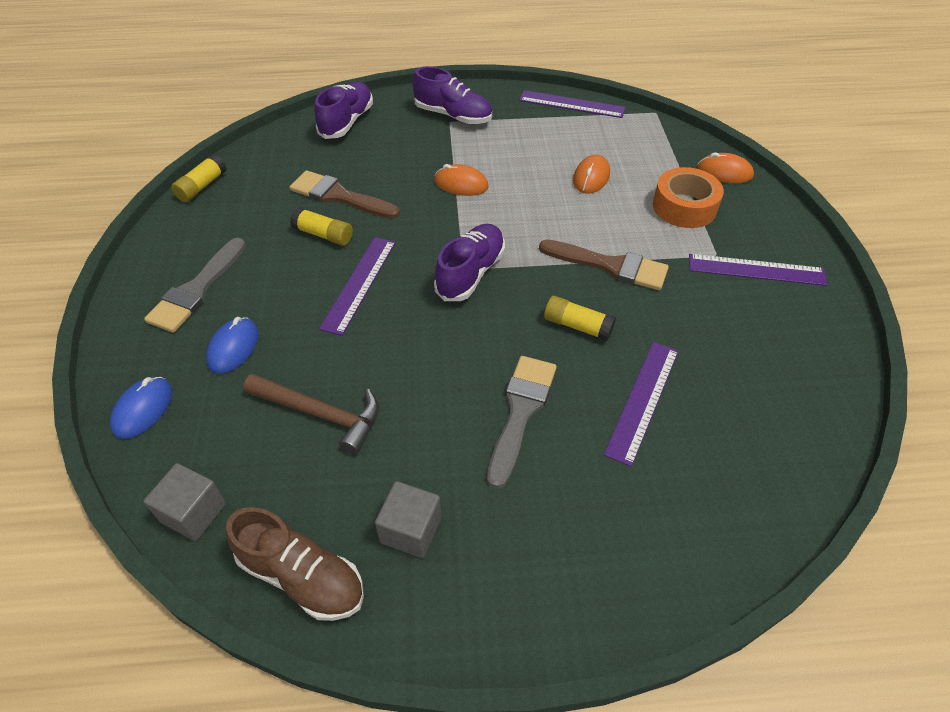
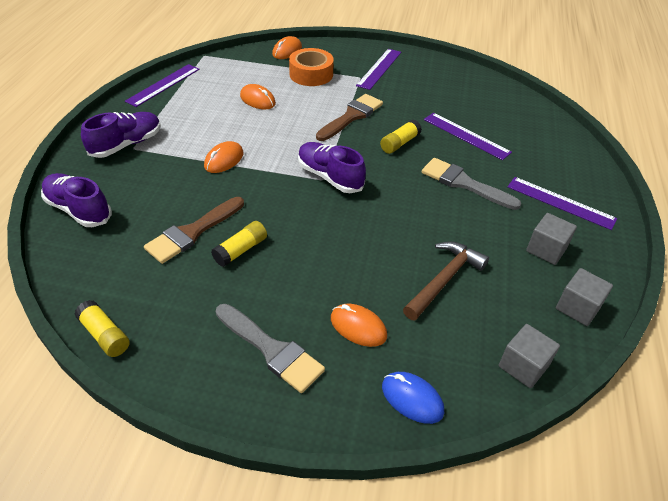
camera: 75 degrees left, 5 degrees down
(233, 348) = (358, 327): blue mouse -> orange mouse
(302, 576) = (577, 307): brown shoe -> grey cube
(359, 284) = (314, 237): purple ruler -> purple ruler (560, 203)

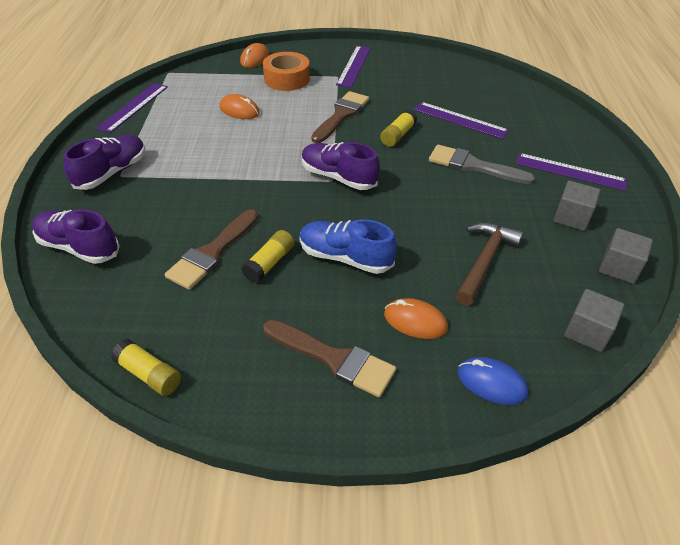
camera: 10 degrees left, 0 degrees up
(224, 160) = (223, 175): orange mouse -> none
(271, 350) = (334, 359): grey brush -> brown brush
(312, 255) = (345, 257): none -> blue shoe

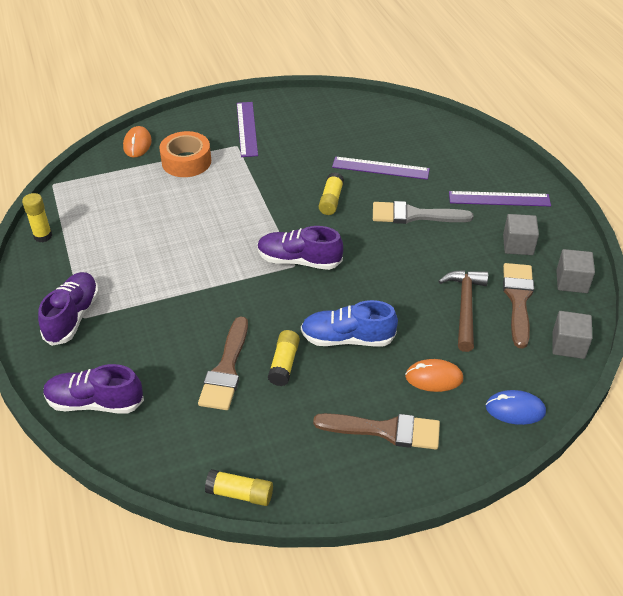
camera: 20 degrees left, 0 degrees up
(133, 107) = (43, 236): purple ruler -> yellow glue stick
(239, 110) = (159, 211): orange mouse -> none
(341, 115) = (265, 191): brown brush -> brown brush (518, 300)

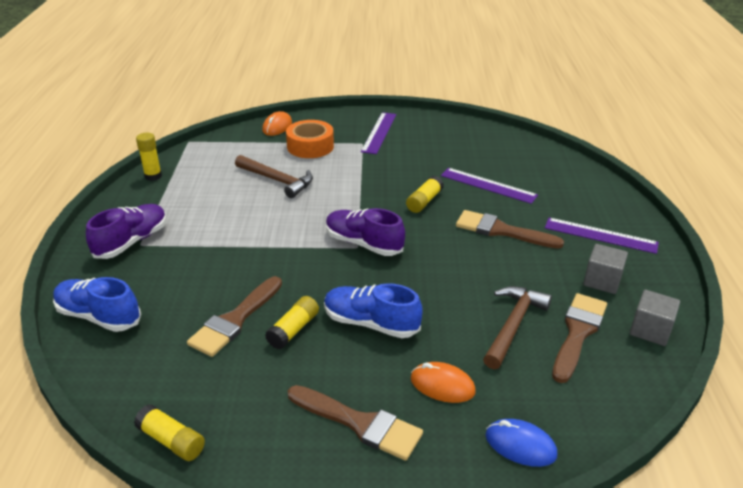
camera: 20 degrees right, 10 degrees down
(95, 402) = (99, 316): purple shoe -> blue shoe
(176, 210) = (277, 180): none -> brown hammer
(414, 215) = (501, 231): grey brush -> brown brush
(568, 345) = (617, 394): grey cube -> none

